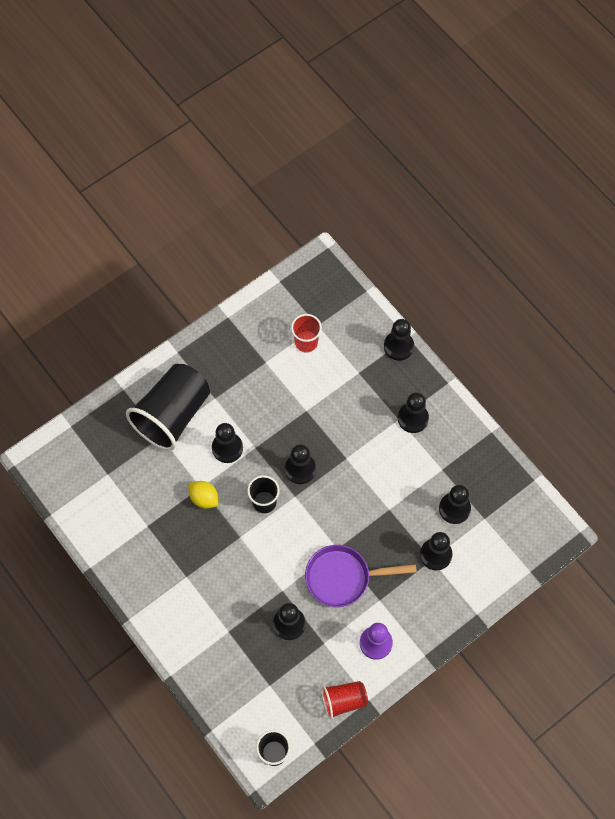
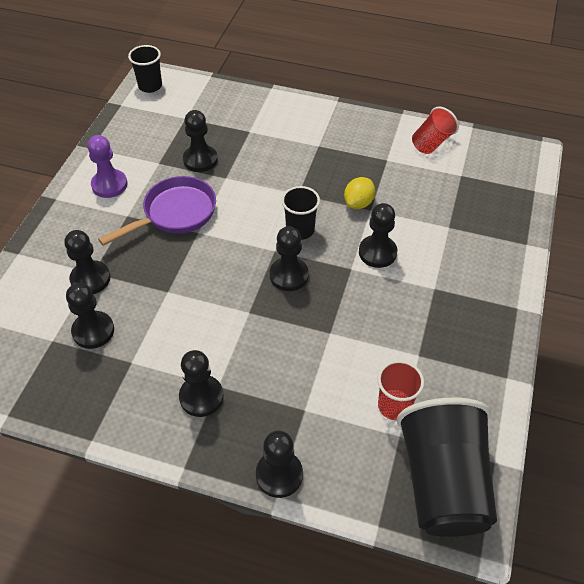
camera: 145 degrees right, 15 degrees down
(172, 415) = (458, 250): black cup -> black cup (442, 482)
(204, 498) = (358, 203): yellow lemon -> yellow lemon turned 60 degrees counterclockwise
(343, 700) = (113, 137): red cup -> red cup (431, 142)

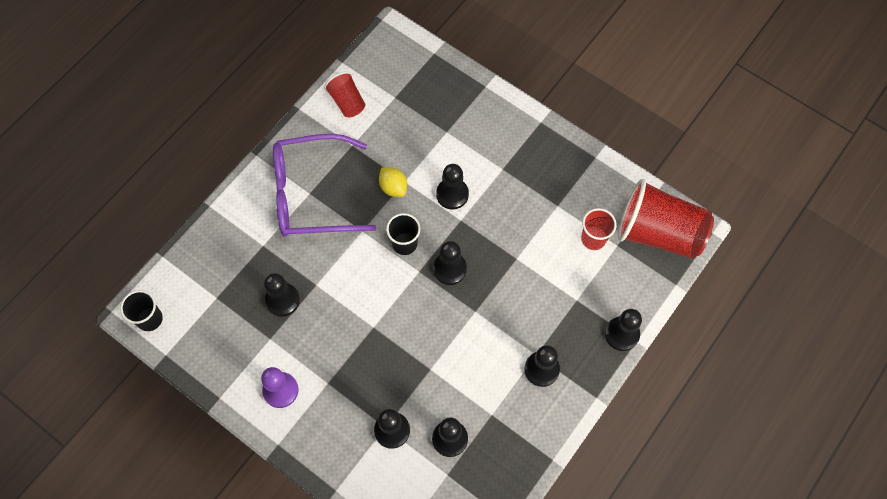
camera: 70 degrees left, 15 degrees up
(175, 213) = (343, 340): purple pan -> none
(318, 147) = (311, 194): none -> purple glasses
(442, 482) = (658, 233): black cup -> red cup

